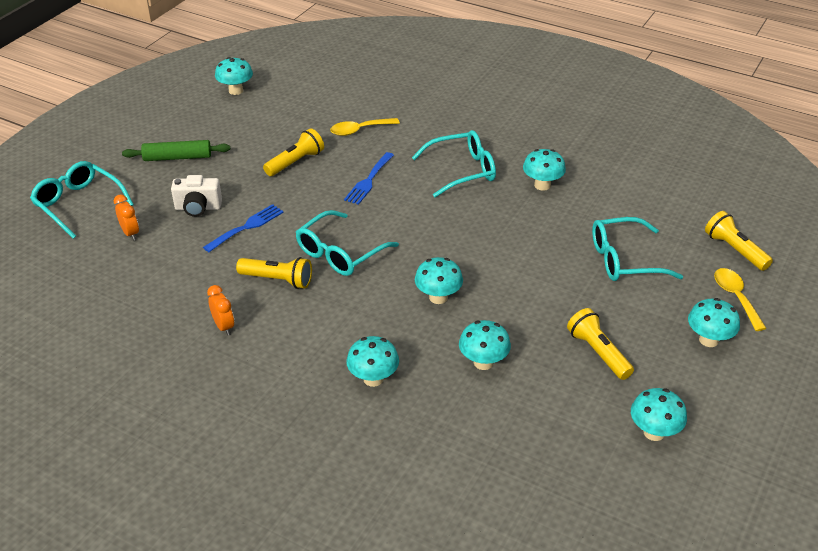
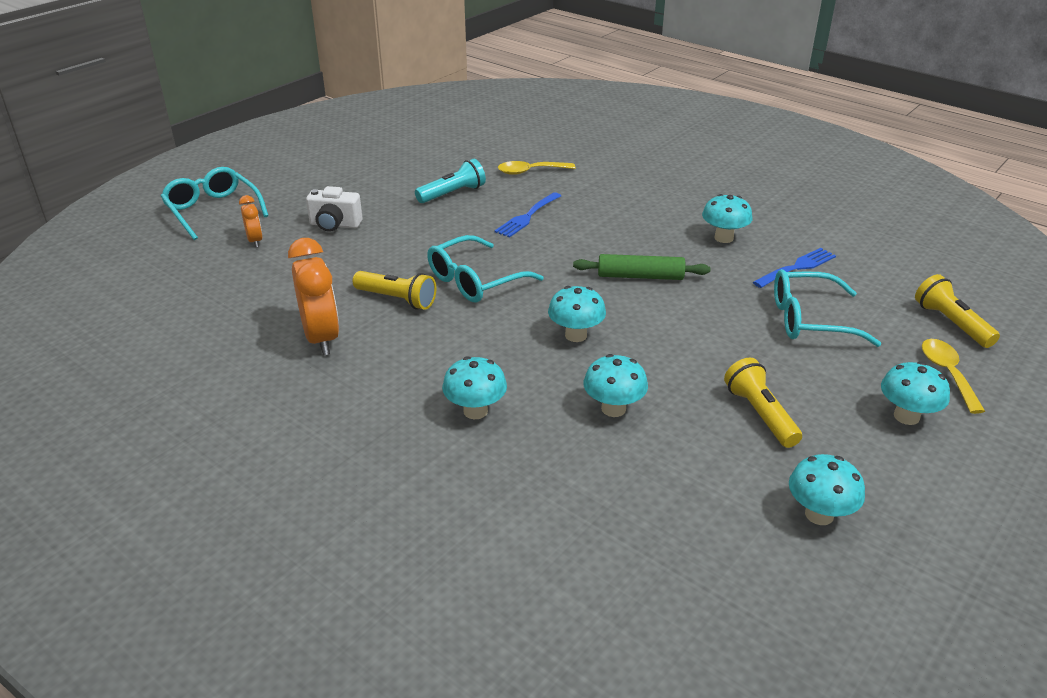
camera: 10 degrees right, 5 degrees down
(177, 157) = (330, 179): green rolling pin -> green rolling pin (640, 276)
(223, 326) = (321, 338): orange clock -> orange clock, size x1.90
(236, 91) = (411, 128): turquoise mushroom -> none
(246, 227) = (380, 247): blue fork -> blue fork (797, 267)
(295, 162) = (452, 193): yellow flashlight -> turquoise flashlight
(462, 171) = (634, 216): turquoise glasses -> none

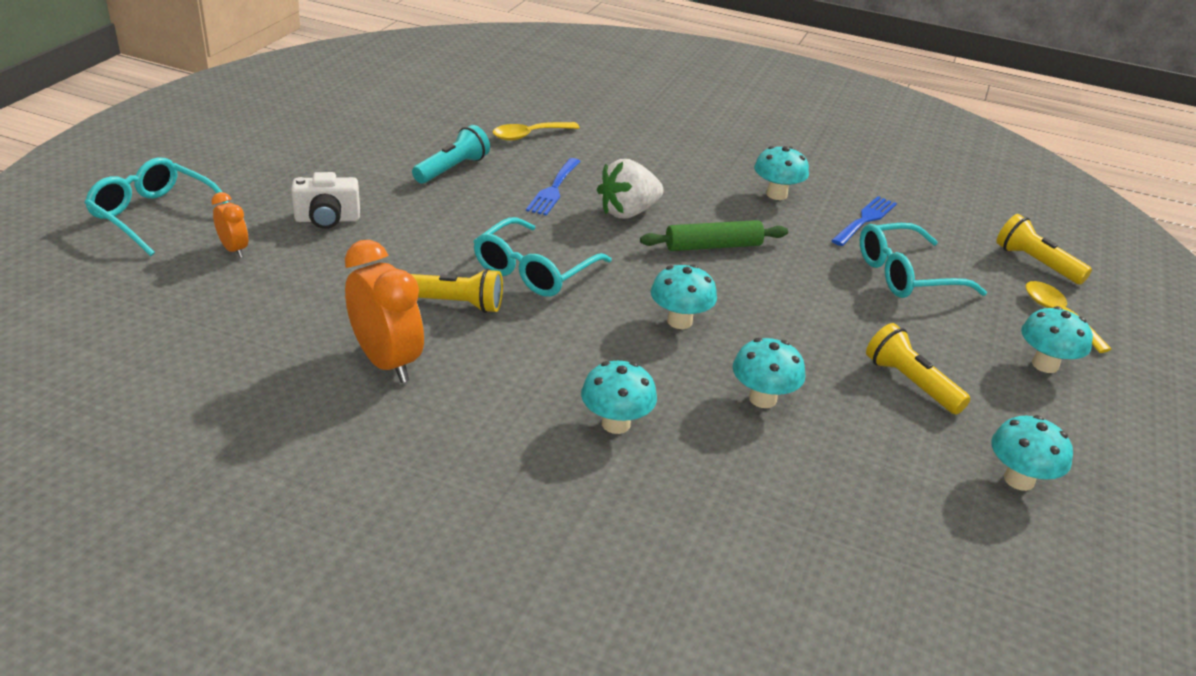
camera: 20 degrees left, 0 degrees up
(580, 241) = (628, 212): none -> white strawberry

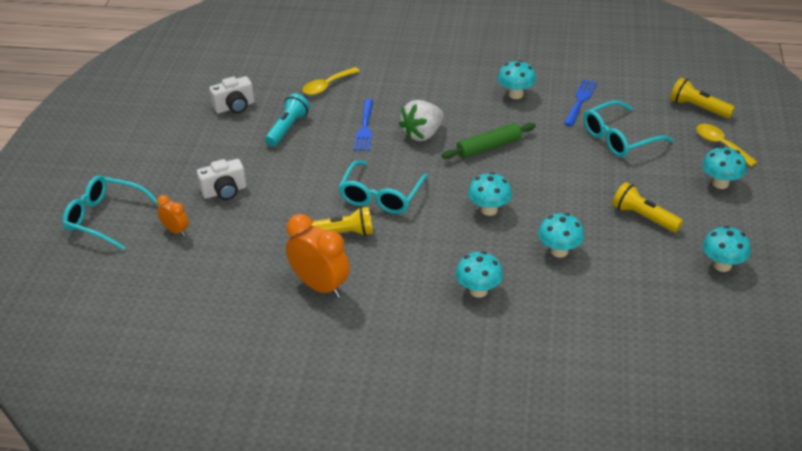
camera: 10 degrees left, 5 degrees up
(399, 133) = (234, 107): none -> white camera

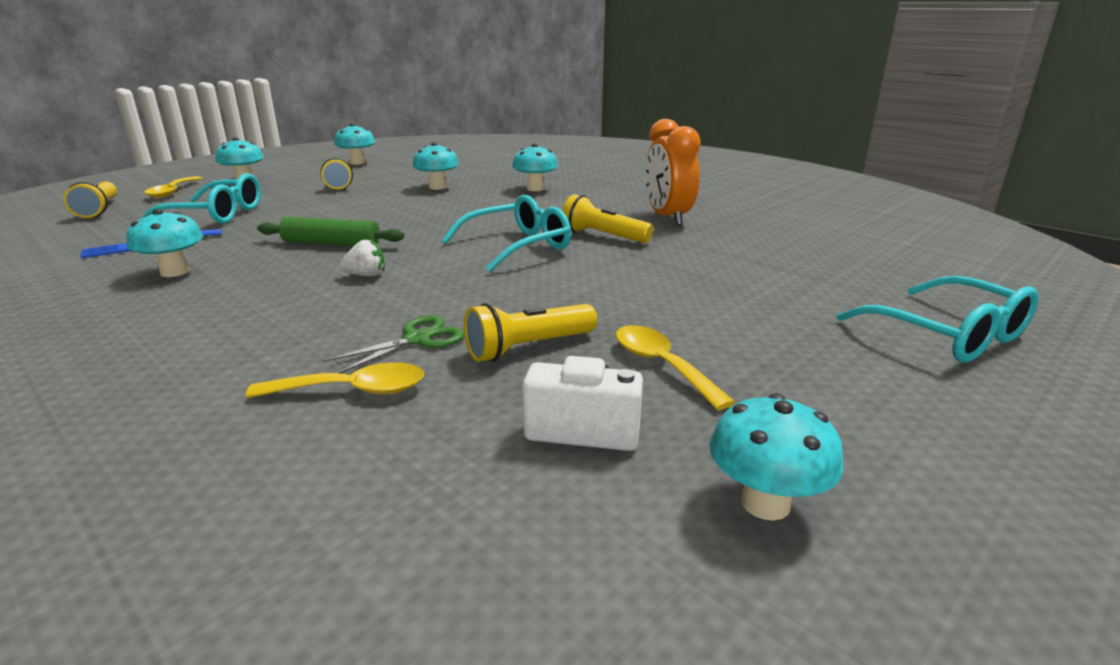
camera: 145 degrees left, 15 degrees down
(176, 231) = (819, 290): orange clock -> none
(224, 191) = (717, 306): white camera -> none
(227, 143) = (661, 365): none -> yellow spoon
(287, 128) = (528, 348): turquoise flashlight -> yellow flashlight
(337, 113) = (417, 339): none -> green scissors
(365, 128) = (417, 306): blue fork -> none
(422, 134) = (366, 275): white strawberry -> white strawberry, size x0.54
(489, 210) = (437, 213): turquoise mushroom -> turquoise mushroom (765, 503)

